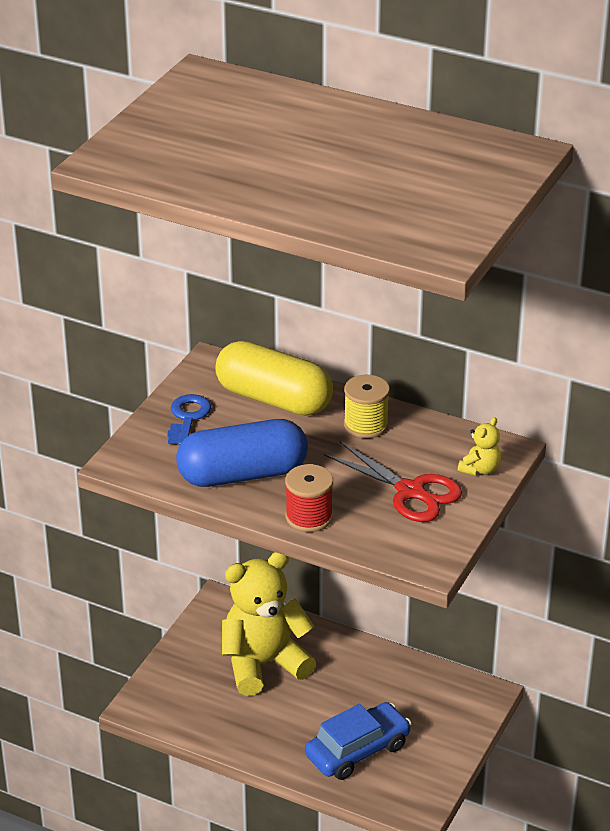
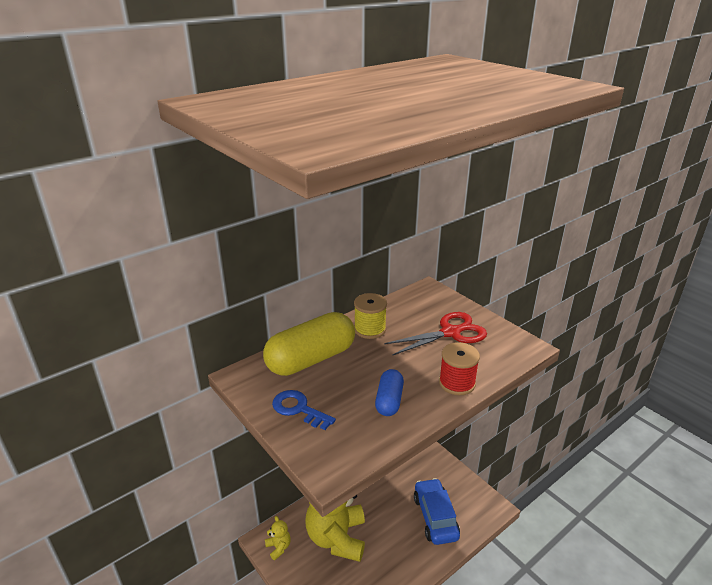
camera: 65 degrees left, 5 degrees down
(242, 474) = (389, 401): blue capsule -> blue capsule, size x0.53
(480, 469) = (442, 302): yellow teddy bear -> yellow teddy bear (278, 547)

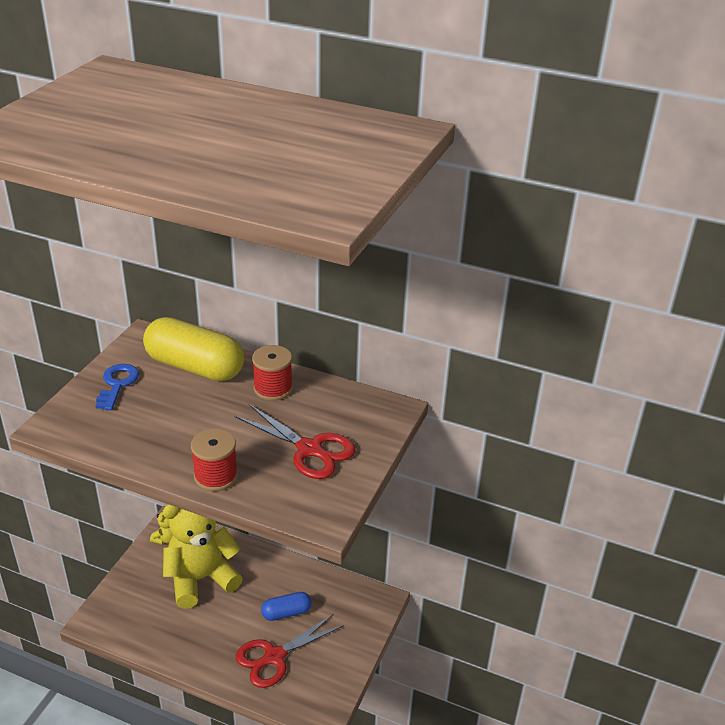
camera: 60 degrees right, 5 degrees up
(370, 329) = (273, 388): yellow spool -> red spool
(389, 401) = (159, 436): blue capsule -> blue capsule (286, 612)
(435, 517) = (274, 657): blue car -> red scissors

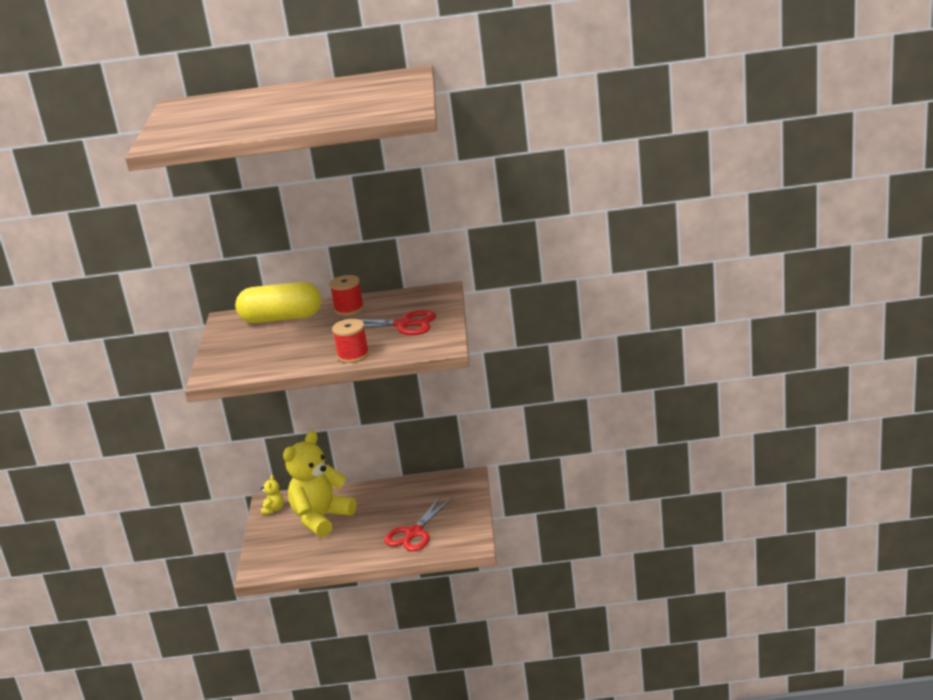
camera: 20 degrees left, 10 degrees down
(117, 384) = (234, 344): blue key -> none
(286, 612) = (403, 509): blue capsule -> none

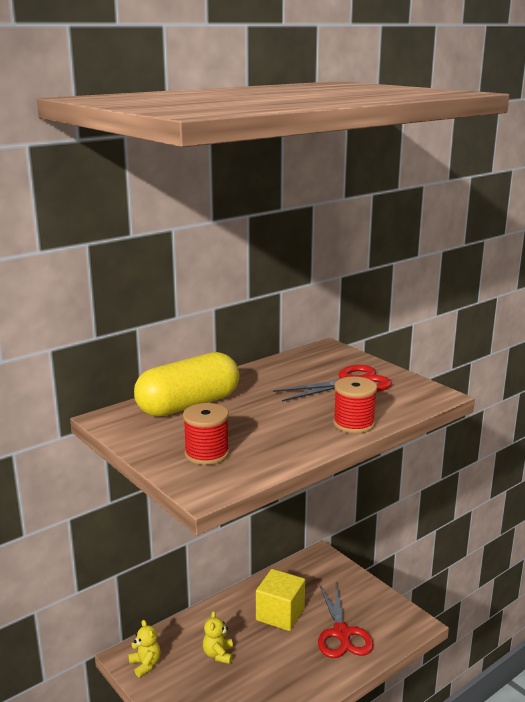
camera: 40 degrees left, 5 degrees down
(321, 518) = (218, 654): yellow teddy bear -> yellow teddy bear, size x0.41
(349, 309) = (257, 381): red spool -> red spool (207, 454)
(389, 507) = (280, 614): none -> yellow cube

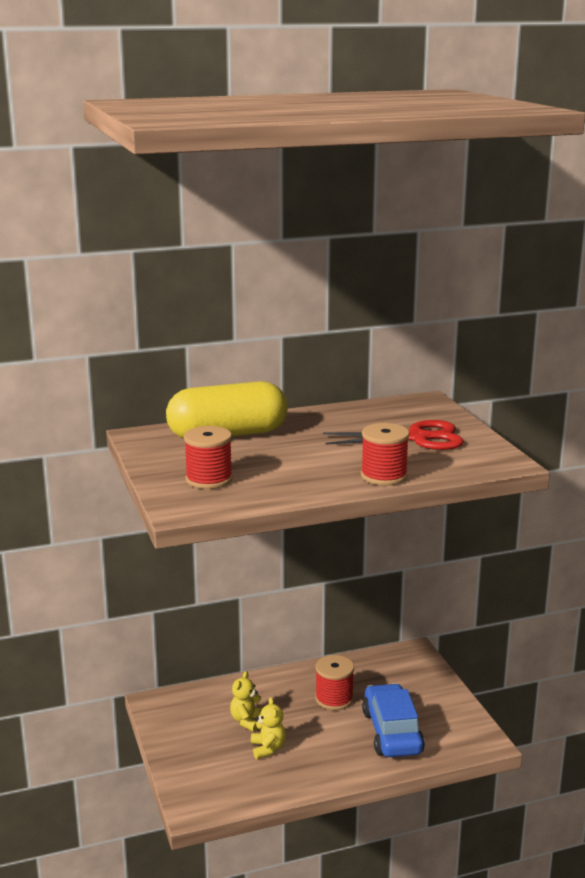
camera: 20 degrees right, 0 degrees up
(145, 664) = (169, 713): yellow teddy bear -> yellow teddy bear (268, 749)
(280, 614) = (334, 699): yellow cube -> red spool
(342, 634) = (392, 732): red scissors -> blue car

